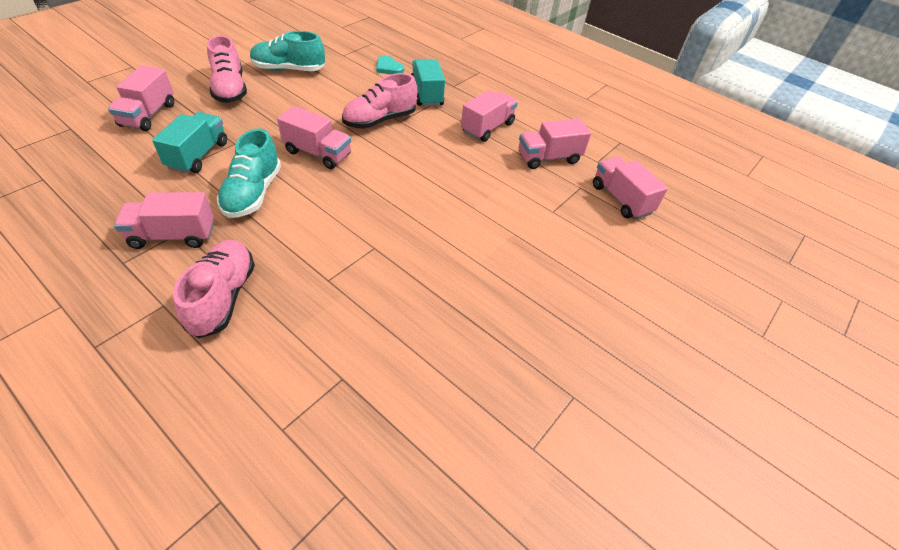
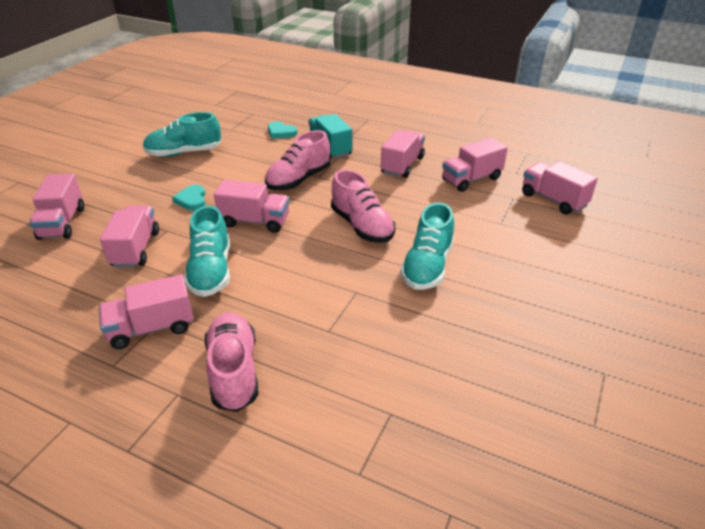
camera: 10 degrees left, 10 degrees down
(198, 155) = (136, 249): turquoise truck -> pink truck
(230, 89) = (134, 182): pink shoe -> pink shoe (362, 226)
(272, 118) = (192, 199): none -> turquoise heart
(456, 239) = (427, 266): none -> turquoise shoe

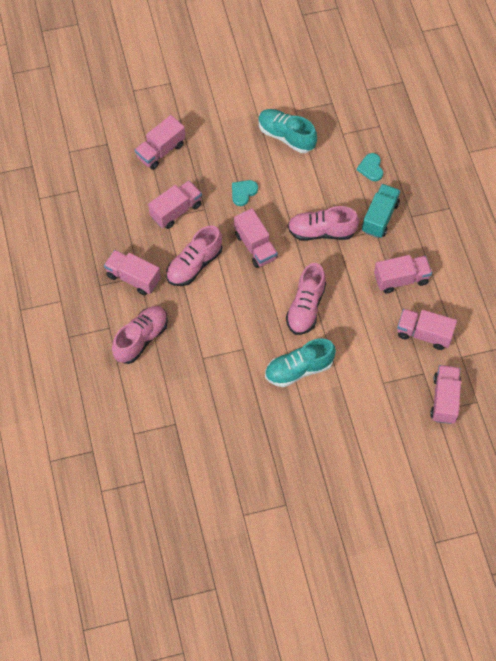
camera: 50 degrees right, 25 degrees up
(211, 271) = (194, 265): turquoise shoe -> pink shoe

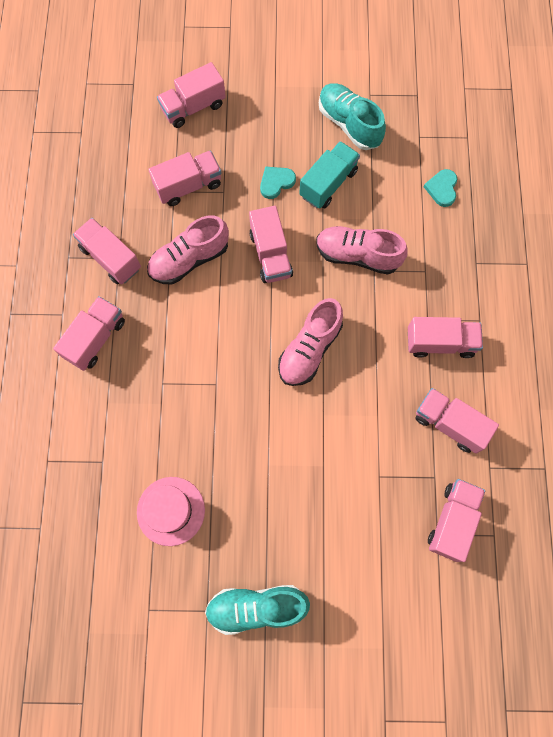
camera: 15 degrees right, 10 degrees up
(141, 339) = (95, 339): pink shoe -> pink truck
(238, 444) = (171, 511): none -> pink hat
(299, 369) = (277, 430): turquoise shoe -> turquoise shoe (256, 607)
(380, 217) = (435, 255): turquoise truck -> turquoise truck (328, 183)

